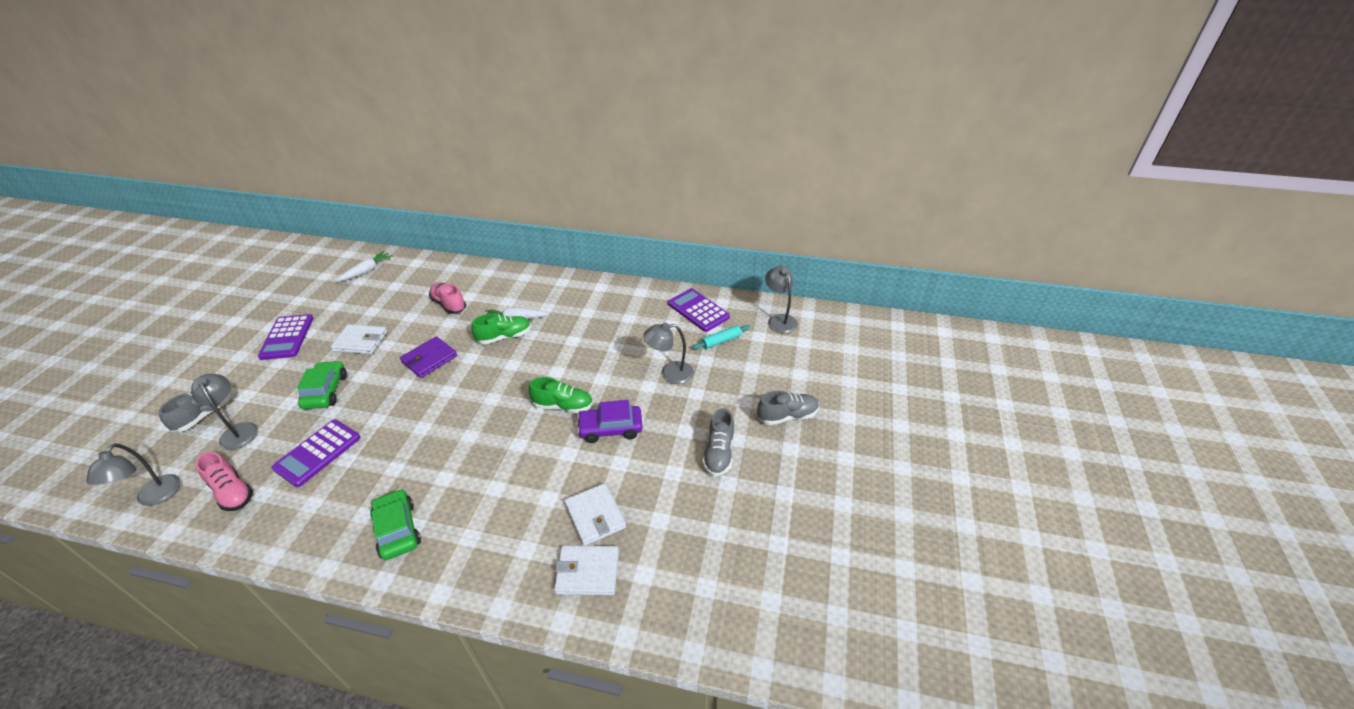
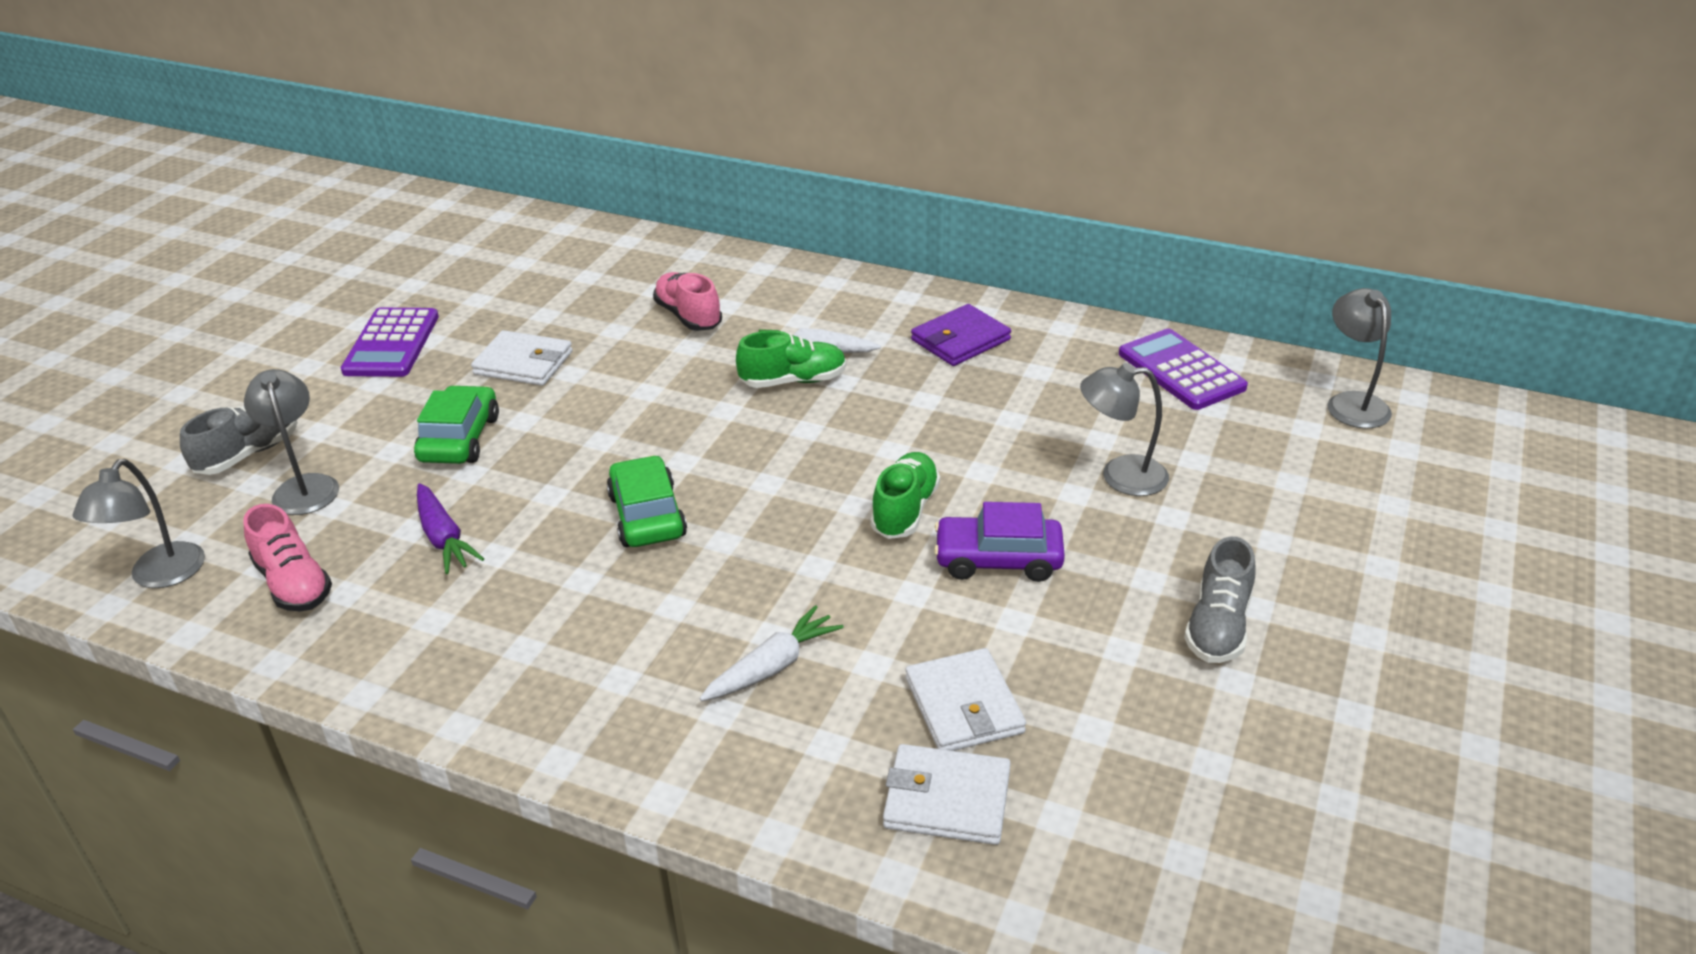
camera: 10 degrees right, 5 degrees down
(317, 453) = (444, 538): purple calculator -> purple carrot
(367, 271) = (536, 247): white carrot -> white carrot (772, 666)
(397, 530) = (587, 681): green car -> green car (647, 516)
(429, 359) = (650, 405): purple wallet -> purple wallet (960, 340)
(563, 406) = (905, 510): green shoe -> green shoe turned 90 degrees counterclockwise
(721, 341) = (1227, 429): turquoise rolling pin -> none
(787, 416) = (1364, 577): grey shoe -> none

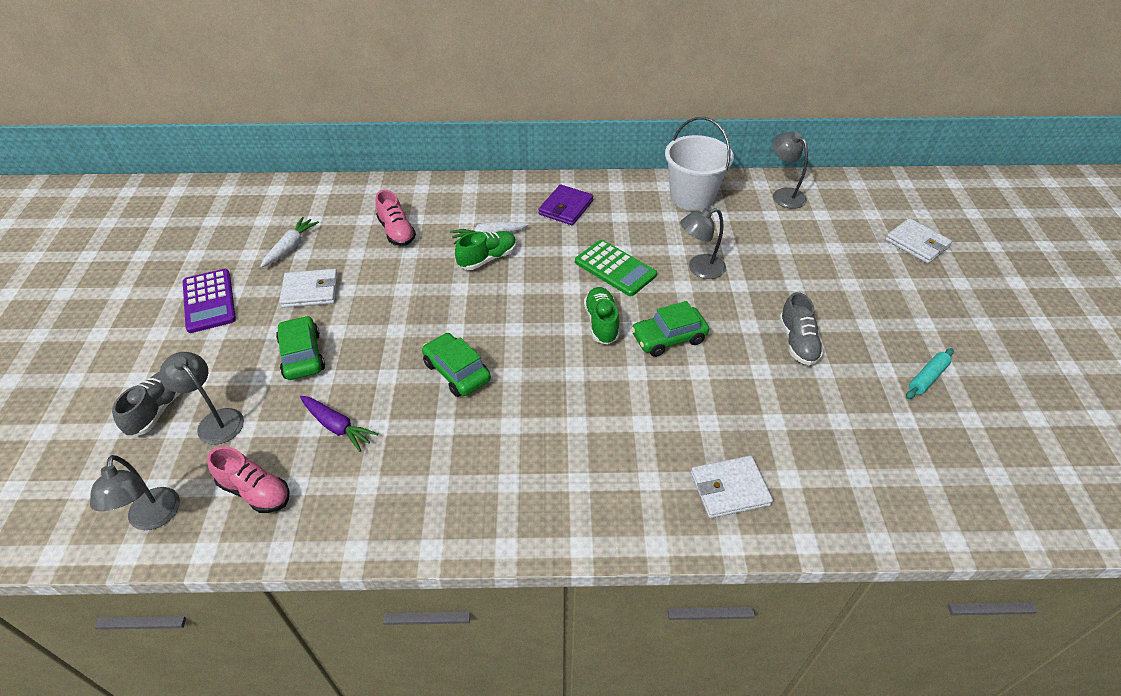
camera: 25 degrees left, 10 degrees up
(688, 316) = (397, 232): pink shoe -> pink shoe turned 150 degrees counterclockwise
(772, 666) = (590, 443): white carrot -> white carrot (291, 247)
(964, 705) = (704, 431): white wallet -> white wallet (916, 243)
(979, 441) = (615, 268): none -> green calculator
(998, 559) = (668, 338): purple car -> green car
(1181, 371) = (692, 197): purple calculator -> white bucket
(1429, 750) = (927, 378): none -> turquoise rolling pin

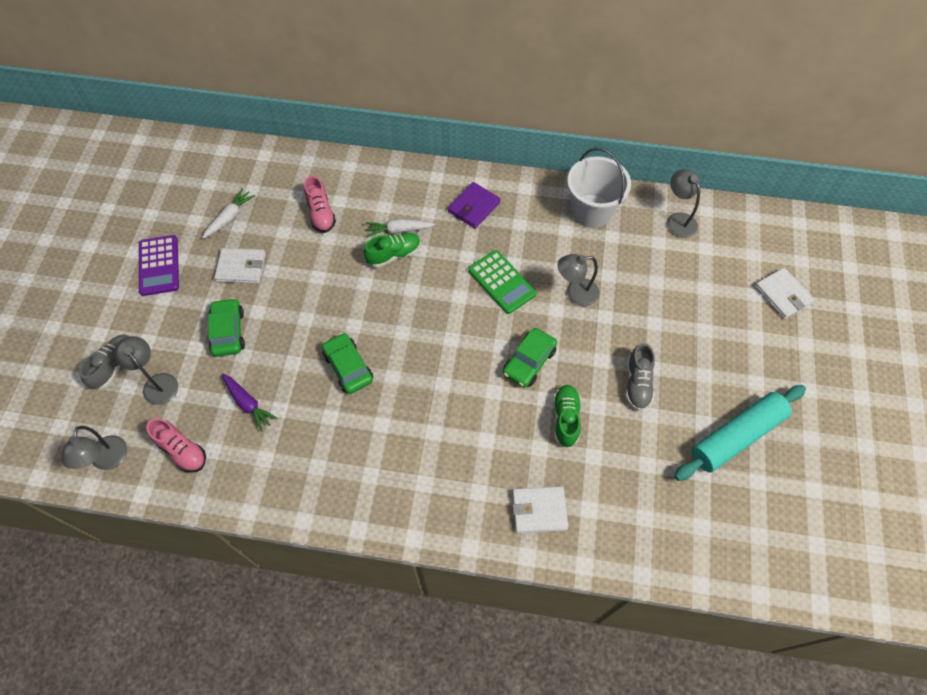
camera: 10 degrees right, 15 degrees up
(601, 323) = (476, 338): green shoe -> green shoe (565, 419)
(668, 338) = (529, 362): green car -> green car turned 45 degrees counterclockwise
(927, 378) = (736, 436): turquoise rolling pin -> turquoise rolling pin, size x2.21

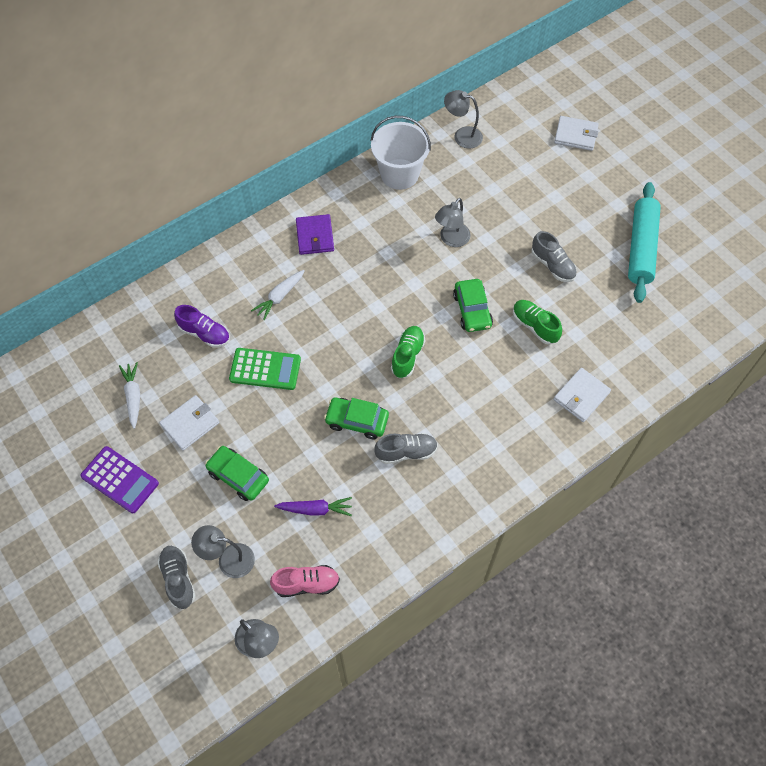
camera: 45 degrees left, 0 degrees up
(321, 214) = (204, 333): pink shoe -> purple shoe
(355, 423) = (406, 452): none -> grey shoe
(394, 255) = (296, 317): green shoe -> green shoe (407, 356)
(501, 282) = (394, 273): green calculator -> green calculator (265, 369)

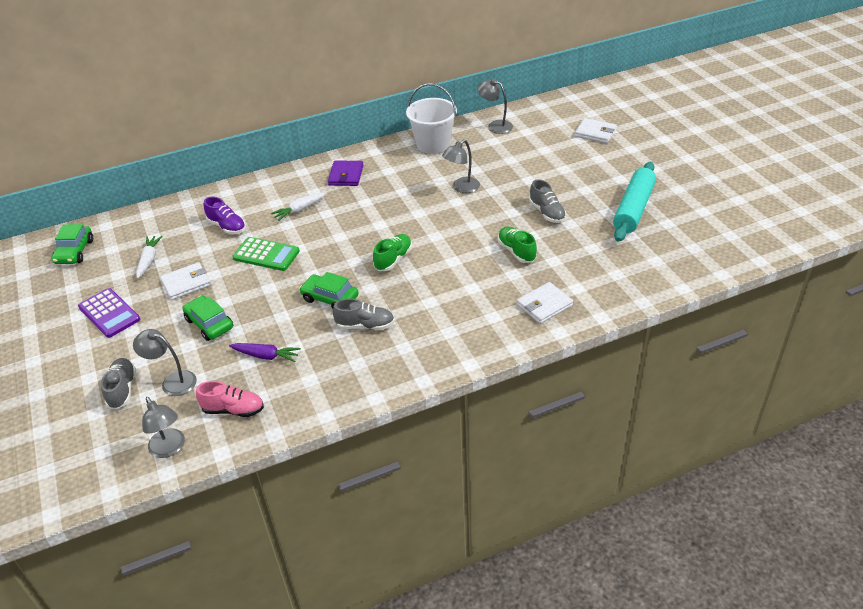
camera: 15 degrees right, 20 degrees down
(472, 310) = (463, 235): green car -> green car (75, 251)

